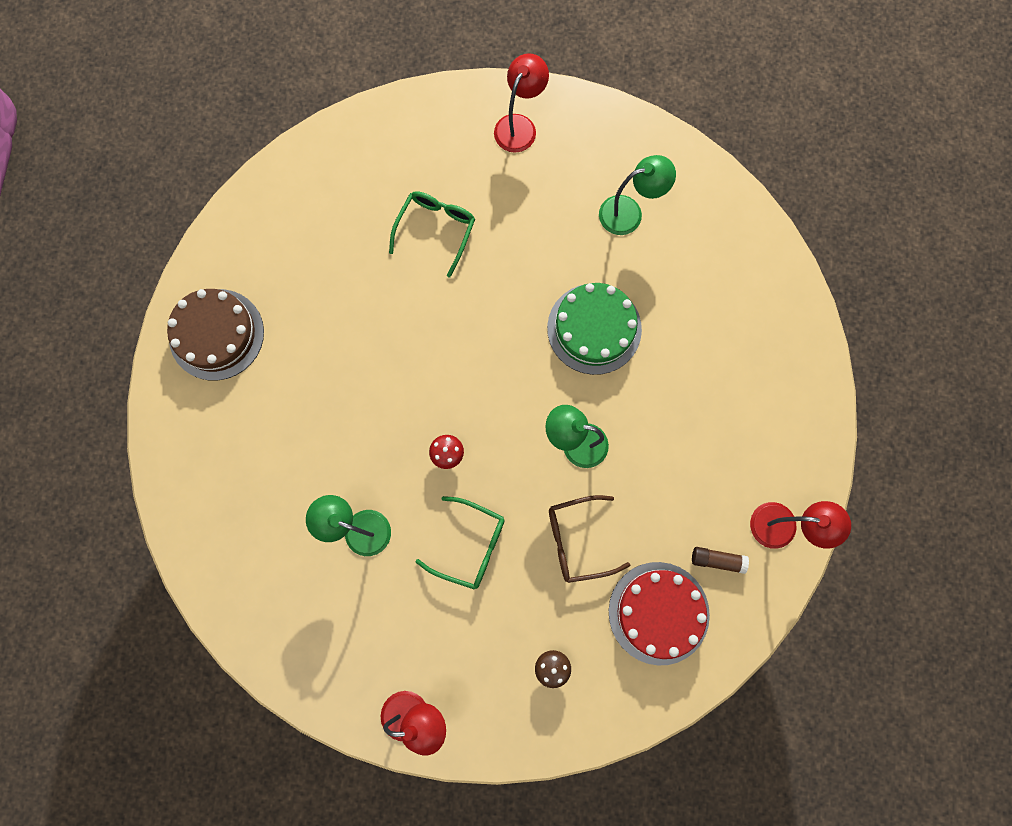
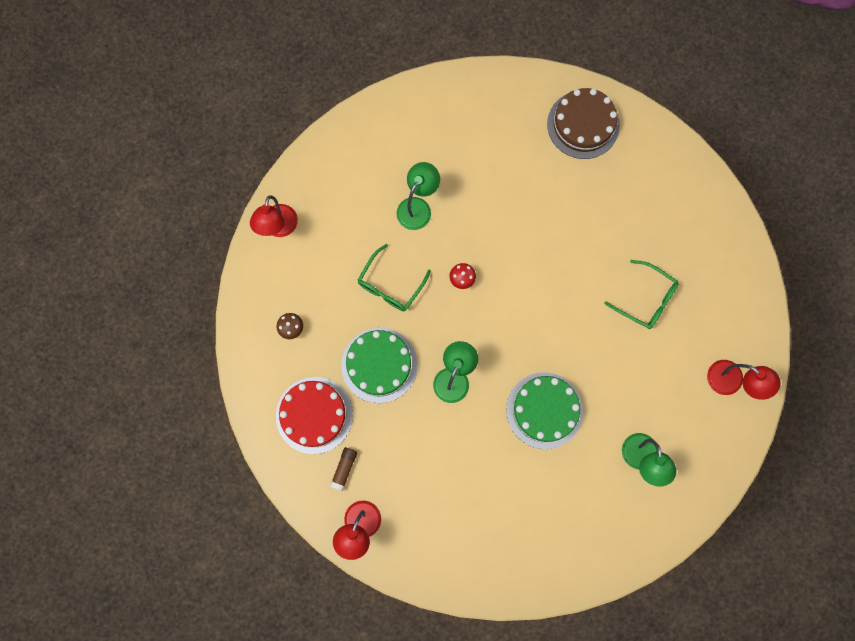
camera: 100 degrees right, 0 degrees up
(577, 540) = (379, 365): brown glasses -> green cake

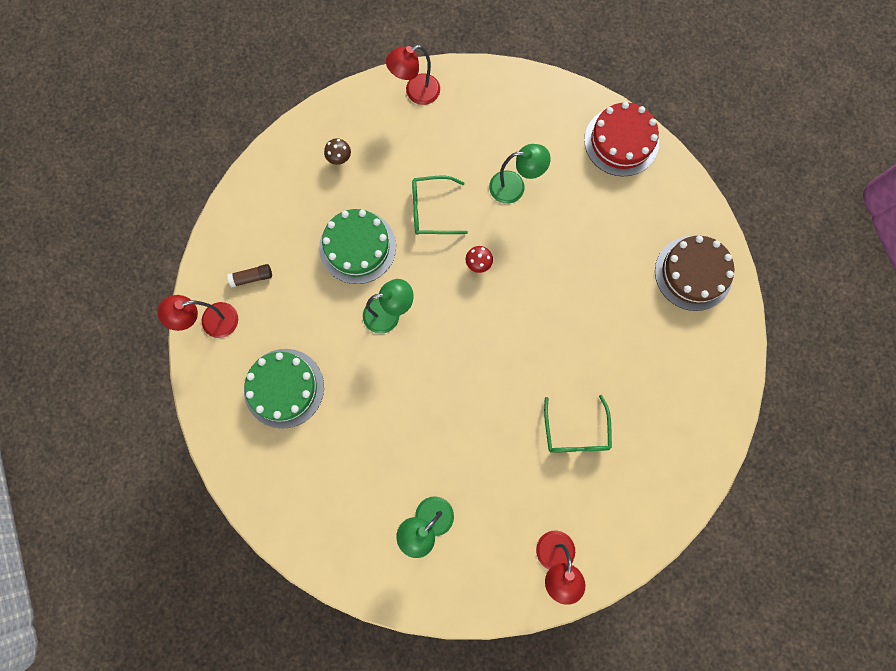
camera: 55 degrees right, 0 degrees up
(314, 415) = (280, 224): red cake -> red cake (621, 141)
(544, 410) = (413, 408): green cake -> green cake (284, 388)

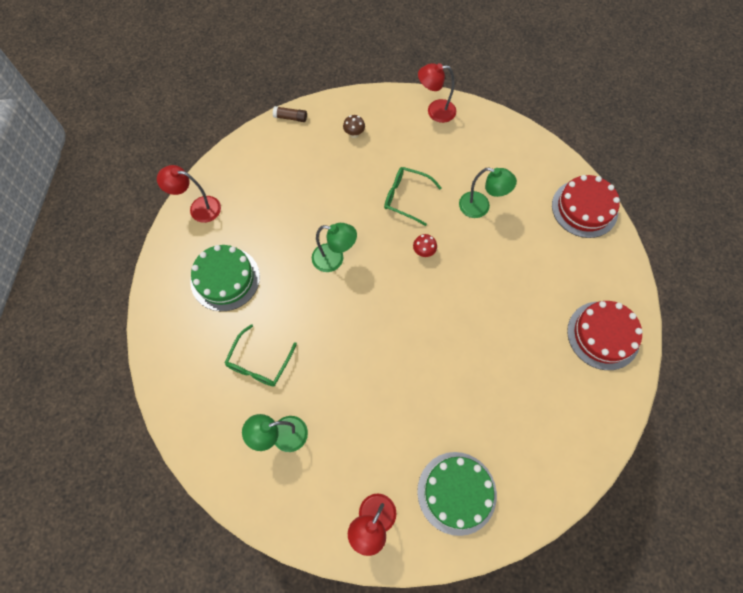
camera: 25 degrees right, 10 degrees down
(252, 277) = (245, 189): brown glue stick -> brown glue stick (290, 117)
(357, 247) = (335, 200): green cake -> green cake (456, 492)
(576, 432) = (442, 420): green glasses -> green glasses (259, 363)
(693, 273) = (603, 335): brown cake -> red cake

